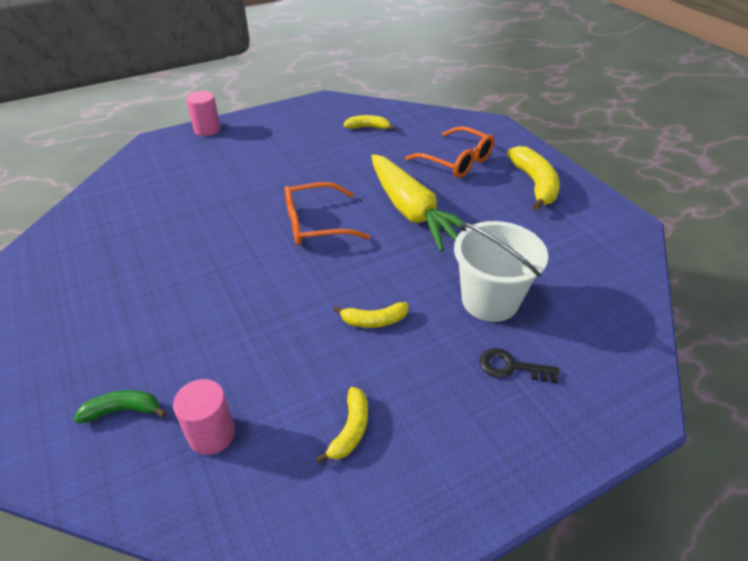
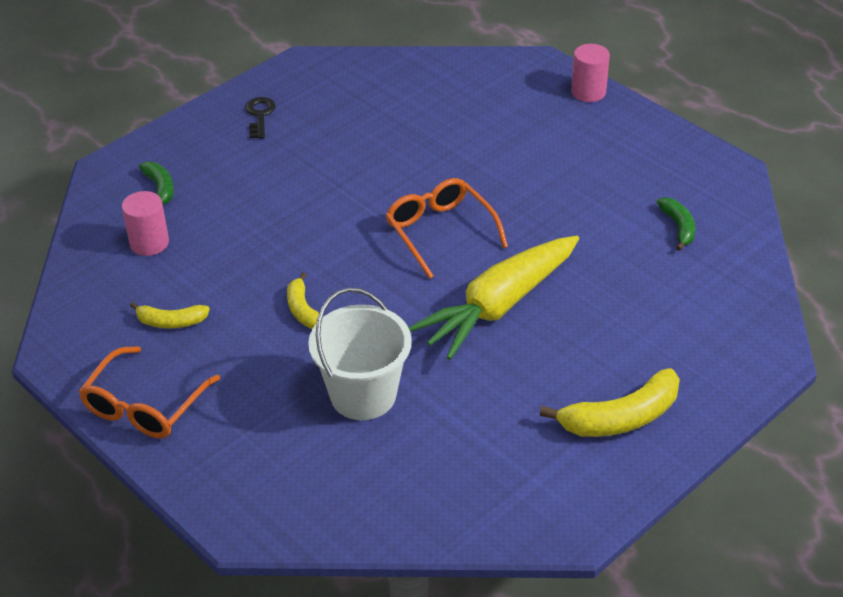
camera: 75 degrees right, 0 degrees up
(368, 127) = (678, 227): yellow banana -> green banana
(457, 161) = (638, 330): orange glasses -> orange glasses (144, 406)
(511, 367) = (271, 421): black key -> black key (260, 115)

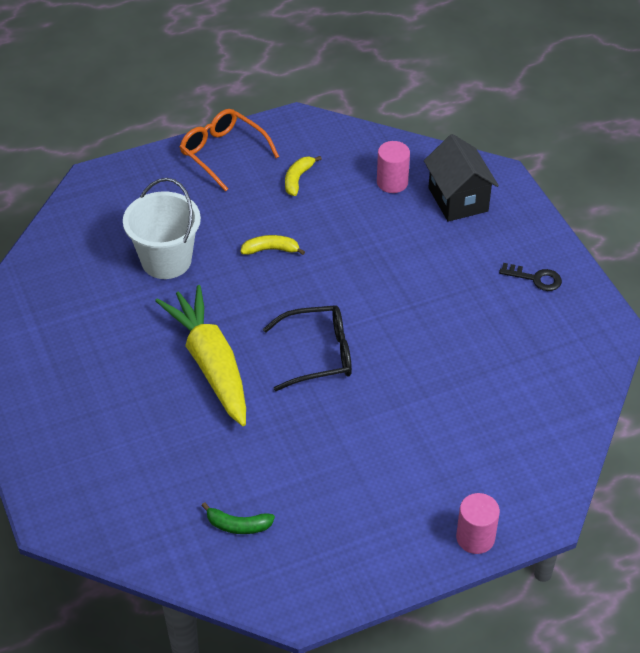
camera: 110 degrees right, 5 degrees up
(160, 188) = (458, 199): green banana -> black house
(440, 231) = (319, 354): orange glasses -> black glasses
(621, 418) = (54, 396): yellow banana -> none

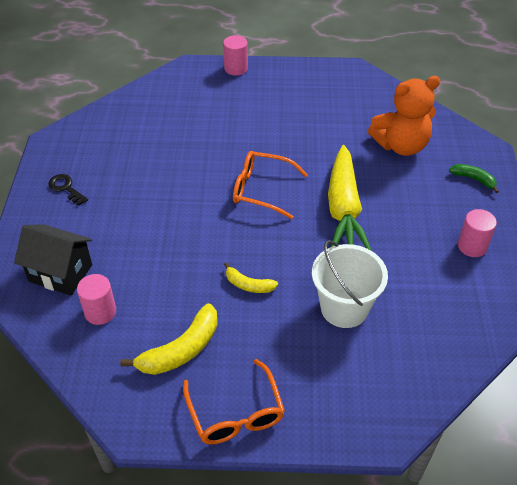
camera: 155 degrees left, 0 degrees up
(49, 370) = (472, 246): none -> pink cylinder
(173, 483) = (401, 145): none -> orange teddy bear
(238, 525) = (369, 112): green banana -> green banana (474, 179)
(297, 179) = (181, 350): yellow banana -> yellow banana, size x1.73
(319, 354) = (261, 189): black glasses -> orange glasses
(458, 199) = (60, 273): black house -> black house turned 75 degrees counterclockwise

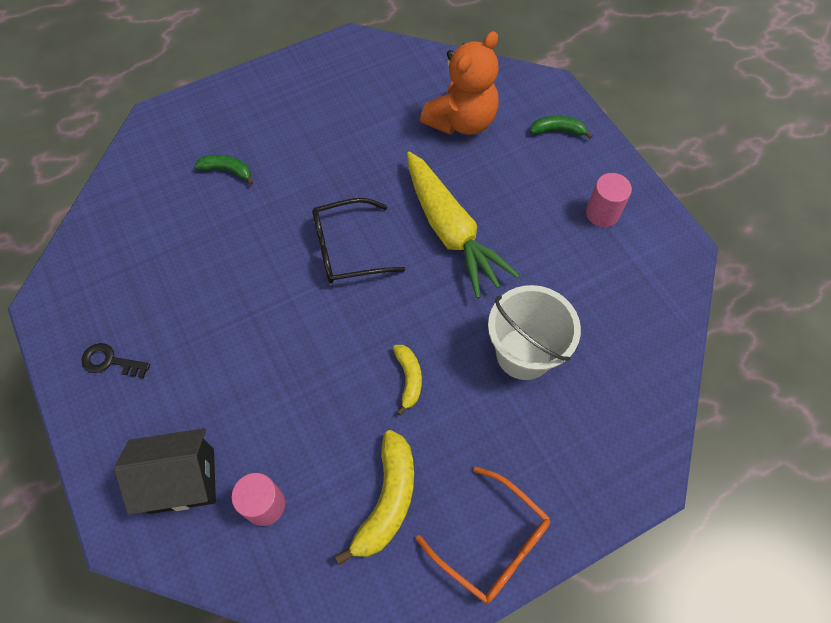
camera: 30 degrees left, 15 degrees up
(214, 113) = (227, 170): none -> green banana
(236, 68) = (215, 97): pink cylinder -> none
(248, 285) = (409, 379): yellow banana -> yellow banana turned 90 degrees counterclockwise
(261, 189) = (347, 249): orange glasses -> black glasses

